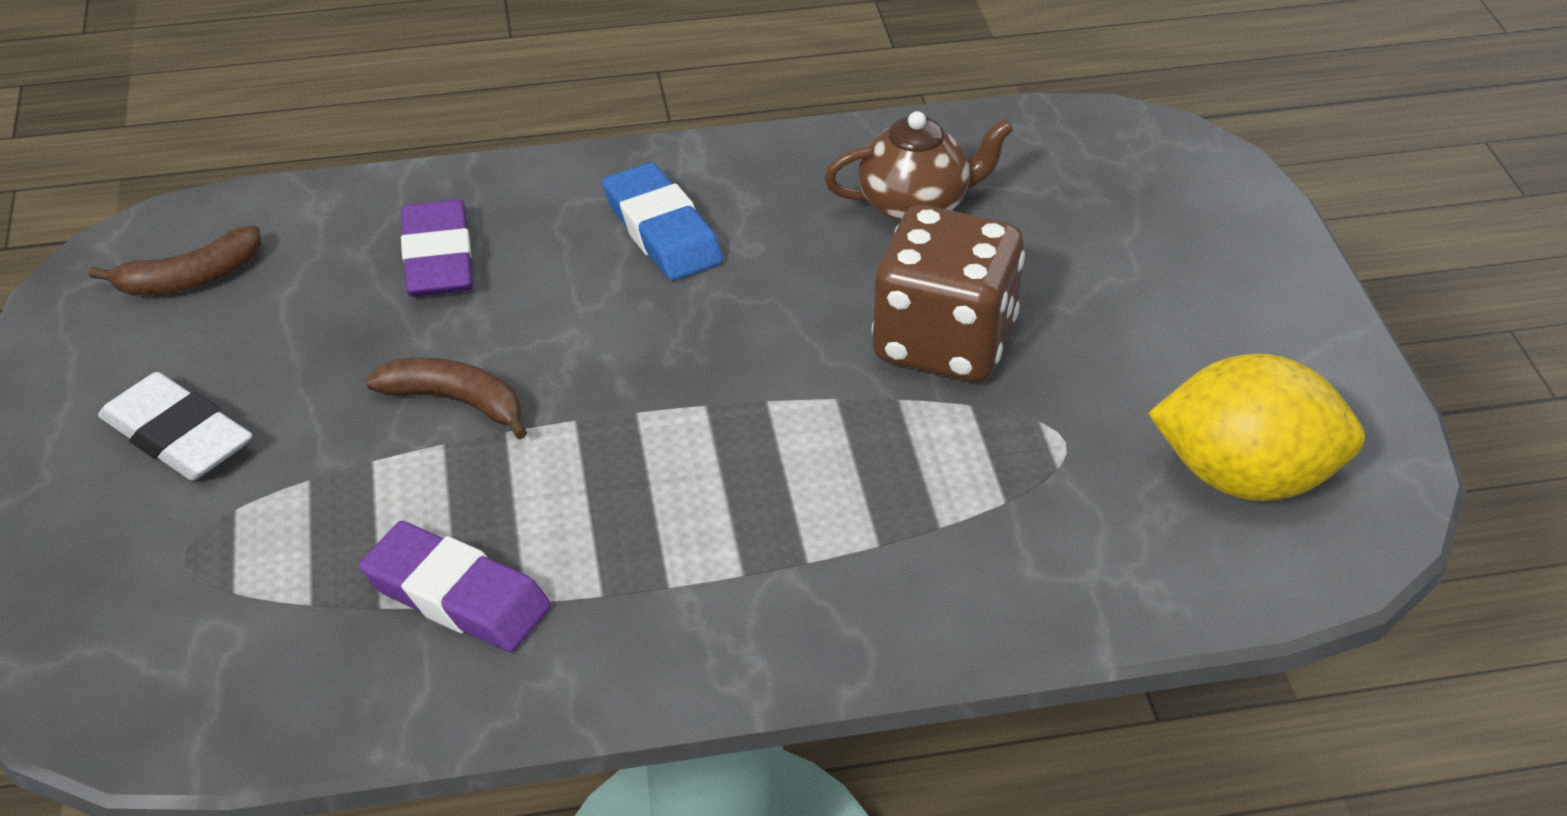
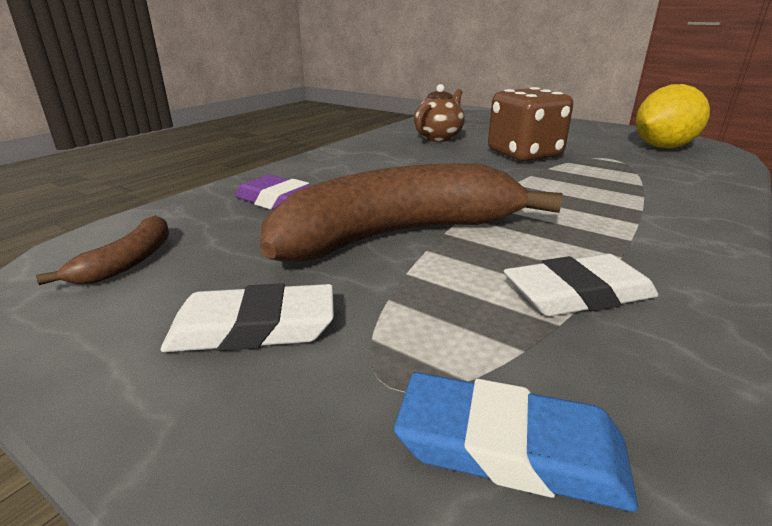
camera: 45 degrees left, 15 degrees down
(456, 402) = (398, 234): brown banana -> brown banana, size x2.34
(456, 596) = (578, 294): purple eraser -> white eraser
(662, 230) = (368, 165): blue eraser -> blue eraser (510, 448)

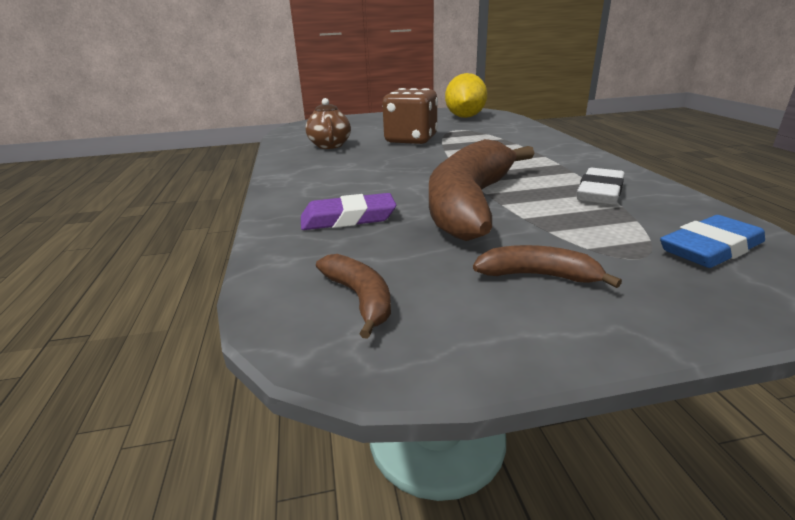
camera: 45 degrees left, 0 degrees up
(253, 328) = (538, 275): white eraser -> brown banana

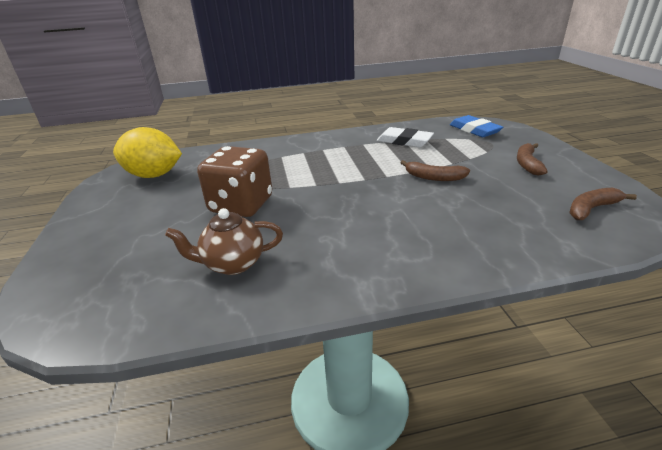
camera: 90 degrees left, 5 degrees up
(348, 218) = (480, 224): purple eraser -> none
(470, 203) = (434, 177): brown banana -> brown banana, size x0.43

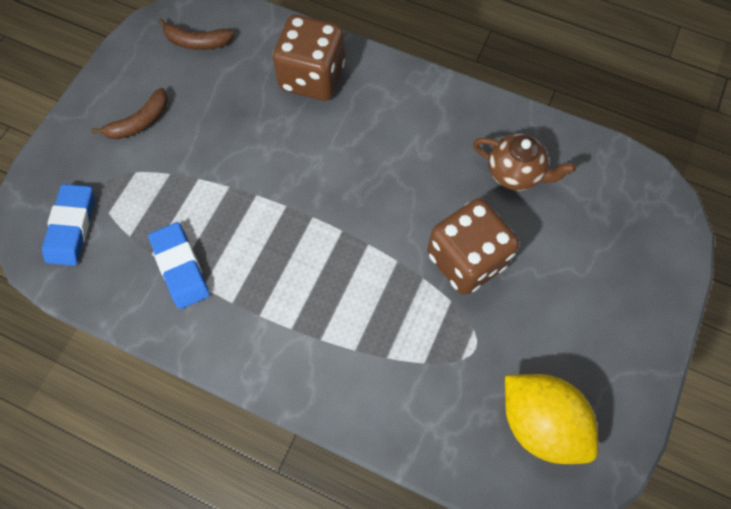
camera: 145 degrees left, 35 degrees up
(404, 141) = (180, 267): white eraser -> blue eraser
(434, 177) = (248, 167): brown banana -> none
(478, 235) = (312, 77): none -> brown dice

